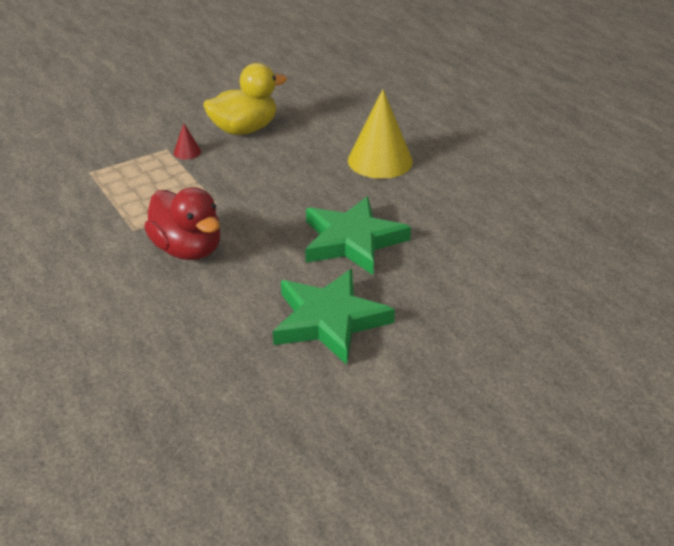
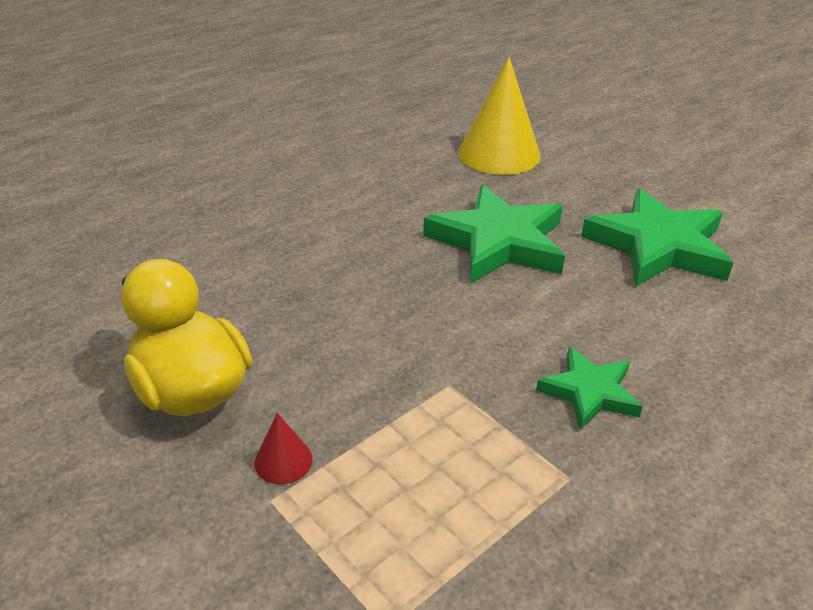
camera: 100 degrees left, 0 degrees up
(188, 249) = (589, 392): red duck -> green star
(380, 160) = (296, 233): yellow cone -> yellow cone (499, 154)

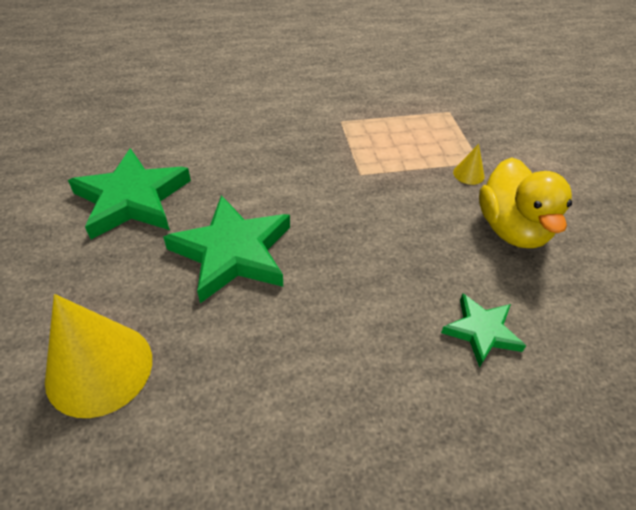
camera: 150 degrees left, 10 degrees up
(283, 461) = (468, 174): red cone -> yellow cone
(589, 392) = (293, 143): green star -> green star (481, 331)

